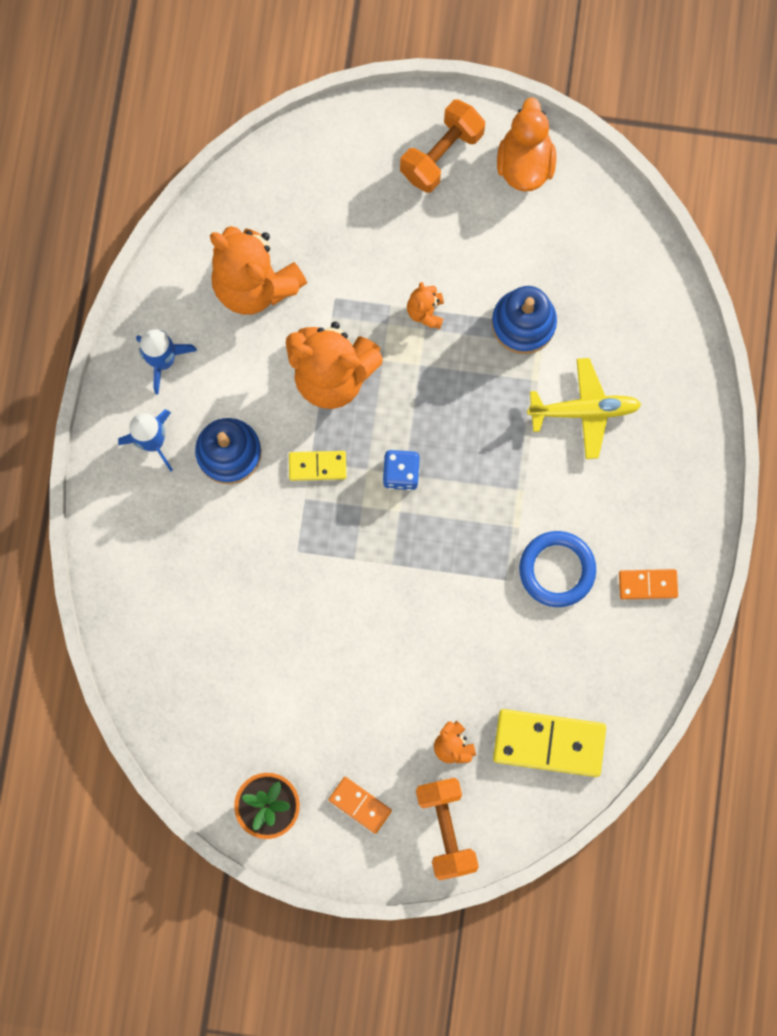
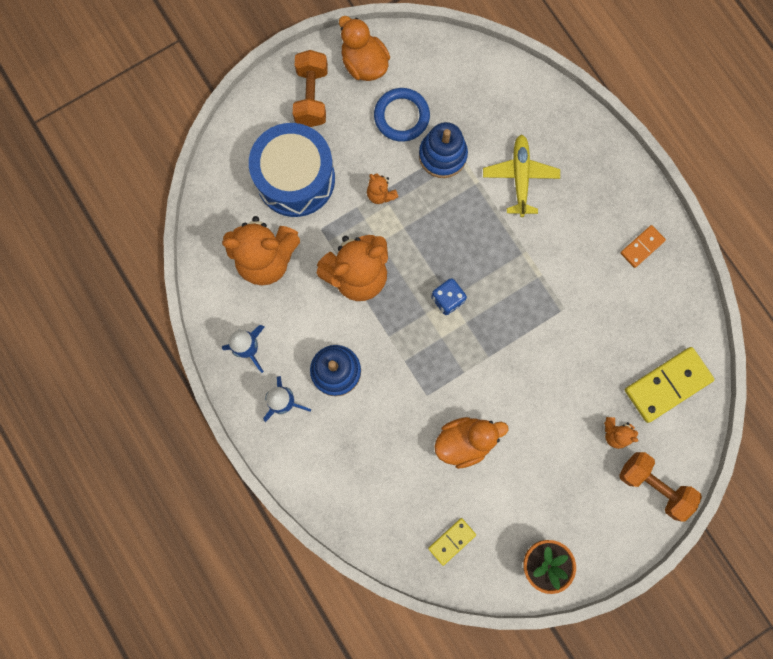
camera: 40 degrees left, 0 degrees up
(296, 627) = (464, 441): none -> orange duck
(317, 466) = (395, 335): yellow domino -> yellow domino (451, 541)
(353, 226) = (295, 179): none -> blue drum
(360, 805) = (593, 515): orange domino -> none
(557, 569) = (584, 281): blue ring -> blue ring (401, 116)
(583, 411) = (520, 178): yellow plane -> yellow plane turned 45 degrees counterclockwise

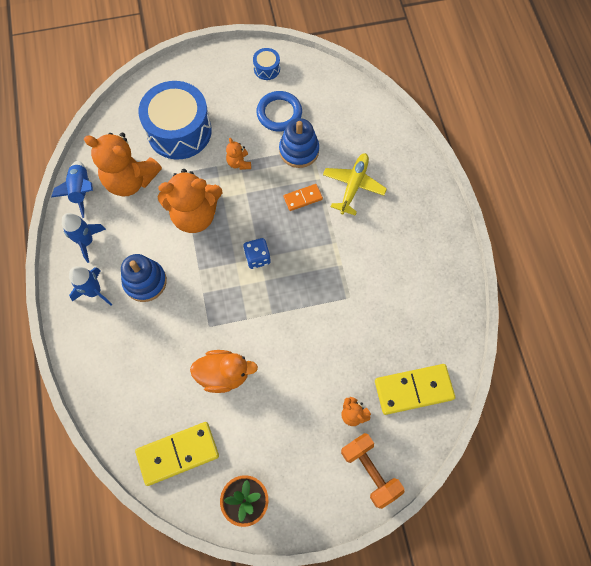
camera: 20 degrees right, 10 degrees down
(215, 291) = (81, 191): none -> blue rocket
(312, 96) = (217, 79): orange dumbbell -> none
(364, 64) = (267, 69): orange duck -> blue drum
(451, 541) = (178, 453): yellow domino -> yellow domino, size x1.84
(642, 247) = (433, 271): orange domino -> orange domino (303, 198)

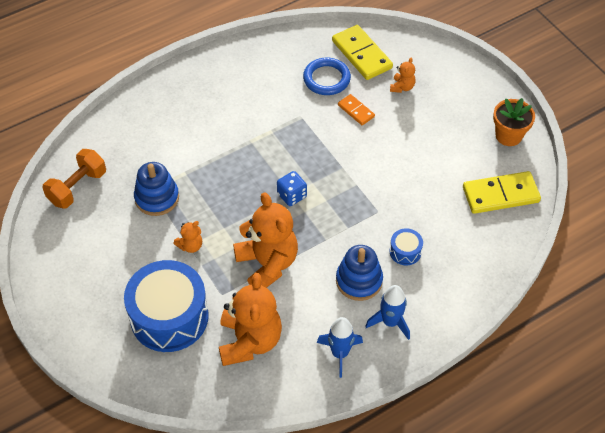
camera: 110 degrees left, 15 degrees down
(81, 191) = (282, 386): blue rocket -> none
(178, 453) = (500, 195): yellow domino -> yellow domino turned 60 degrees counterclockwise
(224, 374) = (416, 185): orange duck -> none
(267, 69) = (57, 259): blue drum -> blue drum (405, 251)
(279, 113) = (115, 229): blue ring -> blue ring (326, 79)
(303, 198) = (212, 178): orange domino -> orange domino (356, 111)
(353, 186) = (183, 142): yellow plane -> none
(370, 471) = (441, 66): orange dumbbell -> orange dumbbell (77, 187)

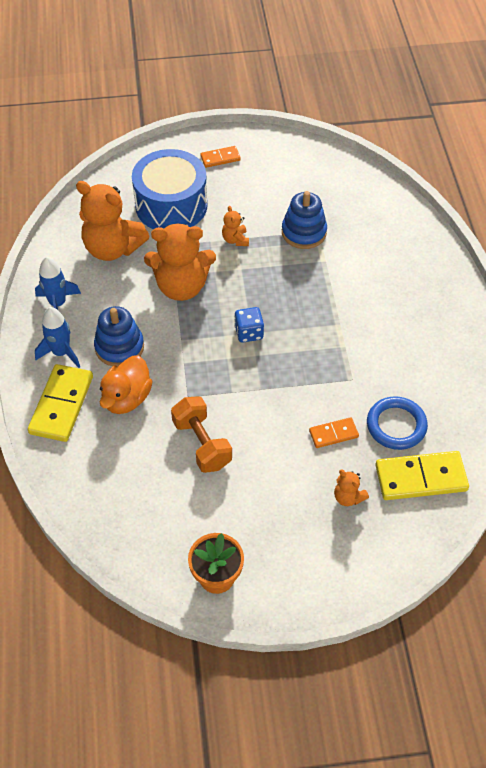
camera: 115 degrees right, 0 degrees up
(77, 187) = (346, 183): orange dumbbell -> orange dumbbell (202, 444)
(83, 302) = (220, 158): none -> orange domino
(405, 251) = (127, 398): blue drum -> orange duck
(500, 195) = (140, 521): yellow domino -> yellow domino (61, 405)

